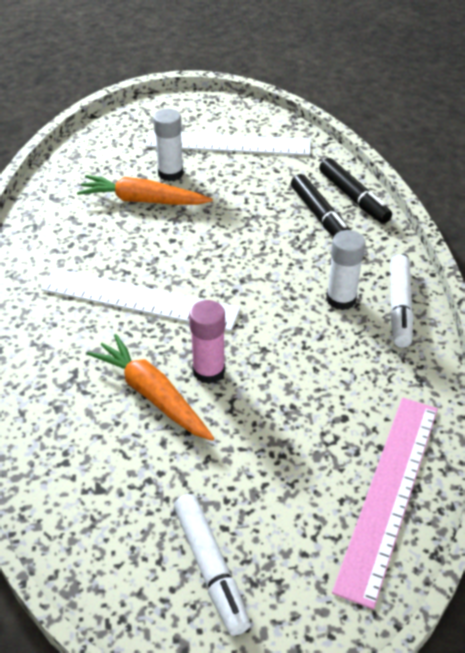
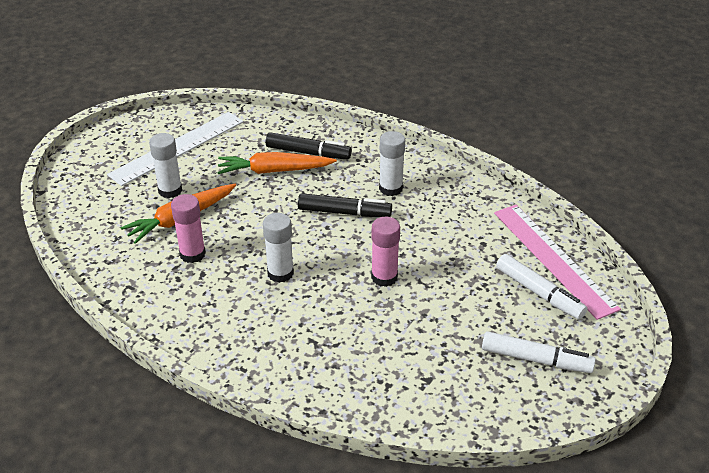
camera: 50 degrees left, 5 degrees down
(108, 234) = (192, 254): none -> pink glue stick
(140, 299) = (280, 273): white ruler -> white glue stick
(152, 395) = (376, 313): orange carrot -> orange carrot (274, 171)
(353, 197) = (309, 130): black marker -> black marker (344, 212)
(399, 307) = (424, 170): white marker -> white marker (539, 293)

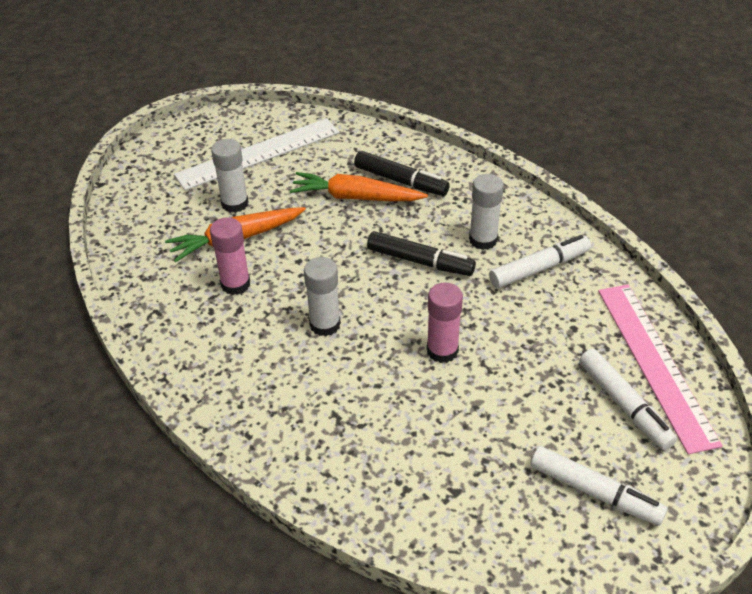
camera: 15 degrees right, 5 degrees up
(442, 203) = (539, 268): none -> white marker

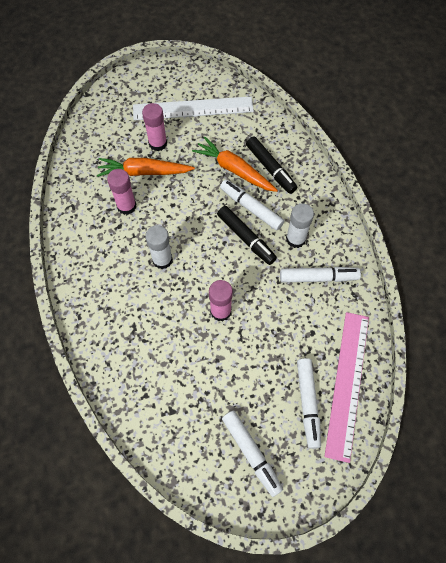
camera: 25 degrees right, 20 degrees up
(235, 203) = (158, 143): white glue stick -> pink glue stick
(405, 228) = (251, 208): none -> white marker

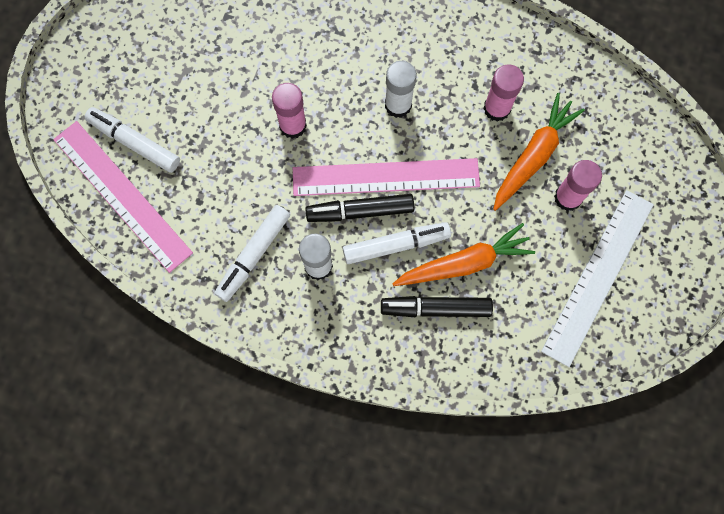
camera: 125 degrees right, 10 degrees up
(214, 238) = (385, 177): none -> pink ruler
(251, 453) = (133, 60): white marker -> none

